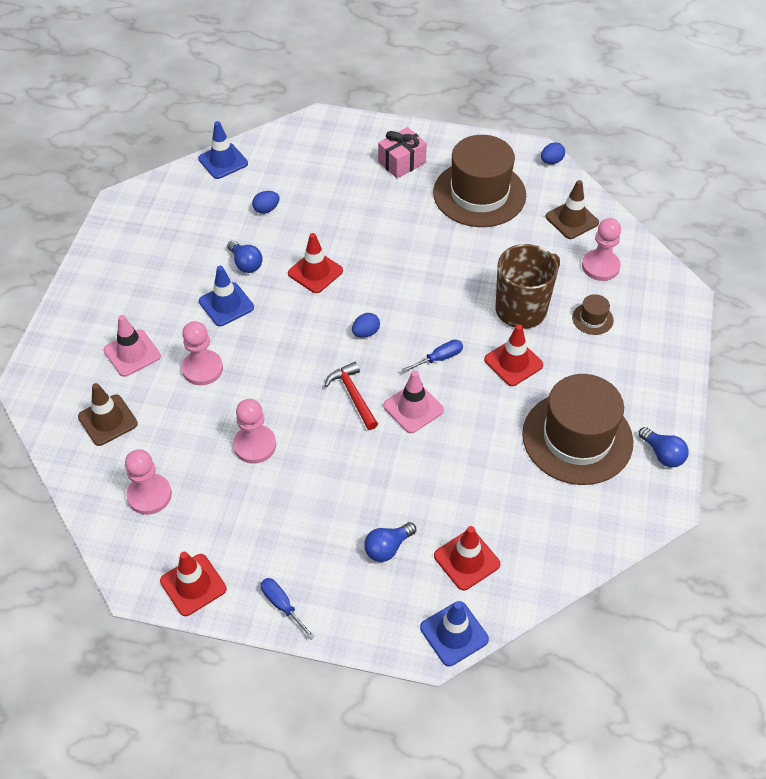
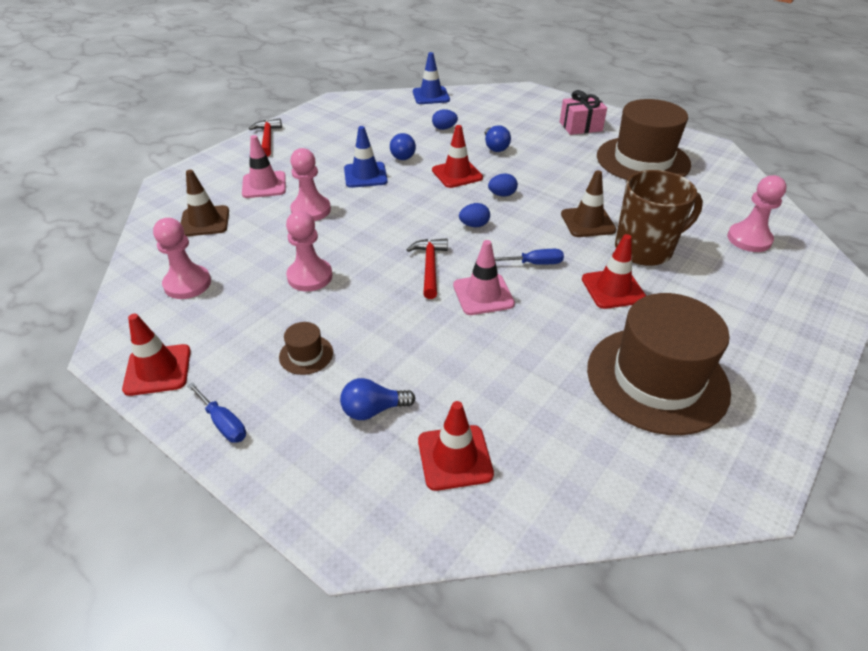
camera: 25 degrees right, 10 degrees down
(87, 287) = (267, 139): none -> red hammer
(282, 605) = (223, 423): blue screwdriver -> blue screwdriver turned 150 degrees clockwise
(454, 633) = (389, 536): blue traffic cone -> none
(551, 161) = (727, 155): blue egg -> blue egg (502, 195)
(572, 220) = (731, 198): brown traffic cone -> brown traffic cone (587, 222)
(592, 319) = (722, 278): brown hat -> brown hat (306, 354)
(662, 454) = (766, 433): blue light bulb -> blue light bulb (495, 147)

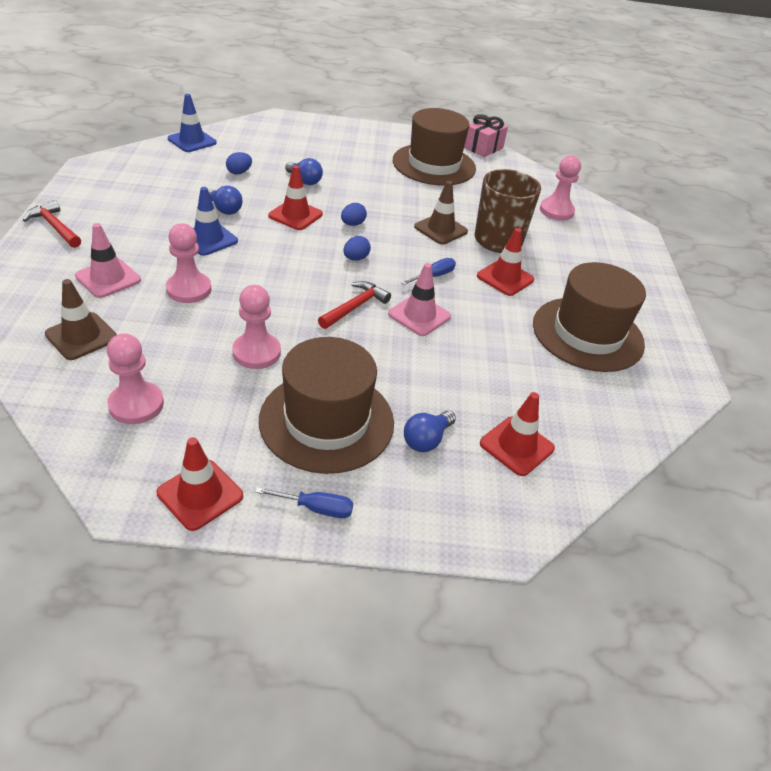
camera: 40 degrees left, 0 degrees up
(306, 354) = (326, 421): brown hat -> brown hat, size x2.48
(430, 267) = (355, 307): red hammer -> red hammer turned 75 degrees clockwise
(580, 126) = (359, 144): pink gift -> pink gift (483, 148)

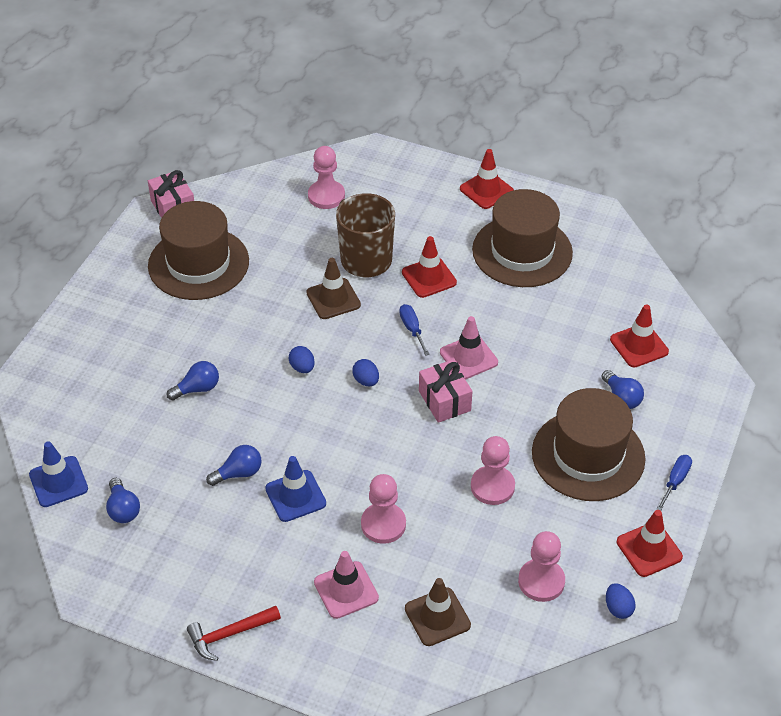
camera: 65 degrees left, 5 degrees up
(173, 167) = (123, 509): none -> blue light bulb
(239, 172) = (158, 446): blue egg -> blue egg (618, 608)
(295, 215) = (270, 412): red traffic cone -> red traffic cone (486, 190)
(355, 307) = (444, 401): red hammer -> pink gift

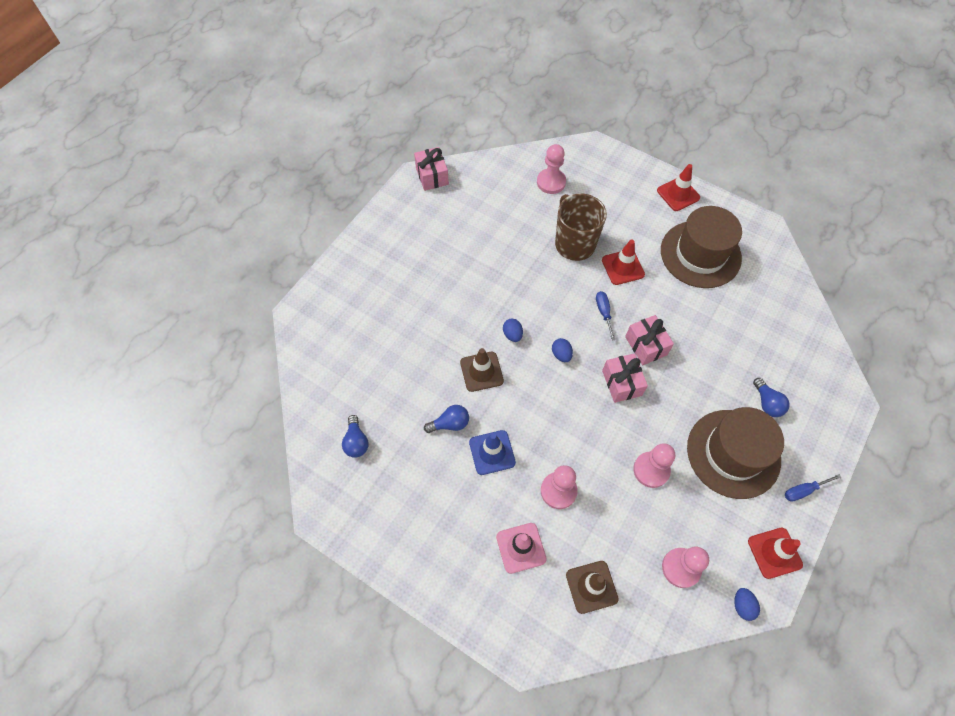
camera: 10 degrees right, 15 degrees up
(58, 482) = (310, 408): blue traffic cone -> none
(197, 389) = (428, 341): blue light bulb -> none
(198, 263) = (444, 228): brown hat -> none
(229, 634) = (423, 573): red hammer -> none
(333, 299) = (545, 275): brown traffic cone -> brown traffic cone (481, 371)
(468, 357) = (646, 345): pink traffic cone -> pink gift
(639, 346) = (786, 356): red traffic cone -> none
(675, 481) = (803, 490): blue screwdriver -> blue screwdriver turned 150 degrees counterclockwise

